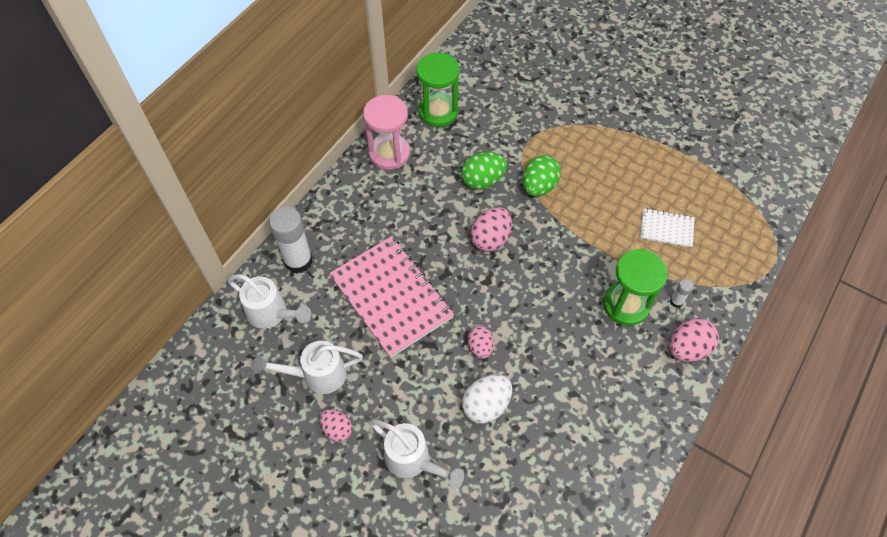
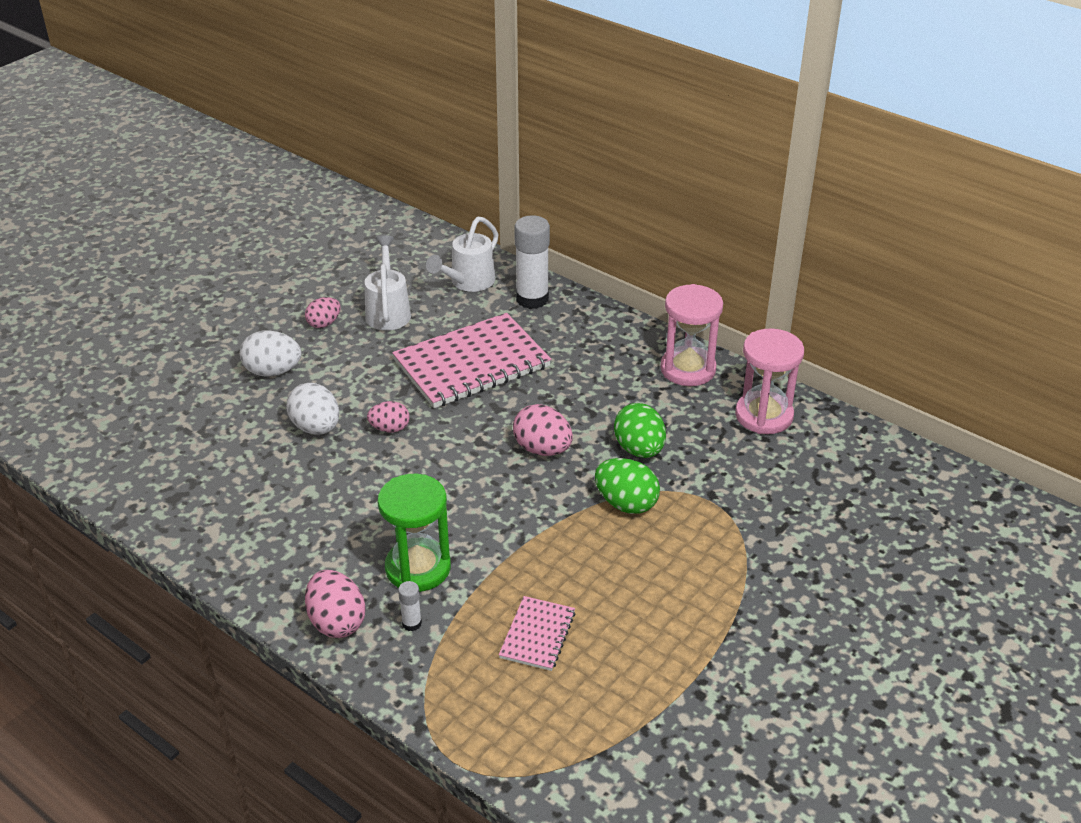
camera: 95 degrees right, 20 degrees down
(413, 460) = (273, 371): white watering can -> white egg
(438, 112) = (764, 416): green hourglass -> pink hourglass
(666, 229) = (537, 635): white notebook -> pink notebook

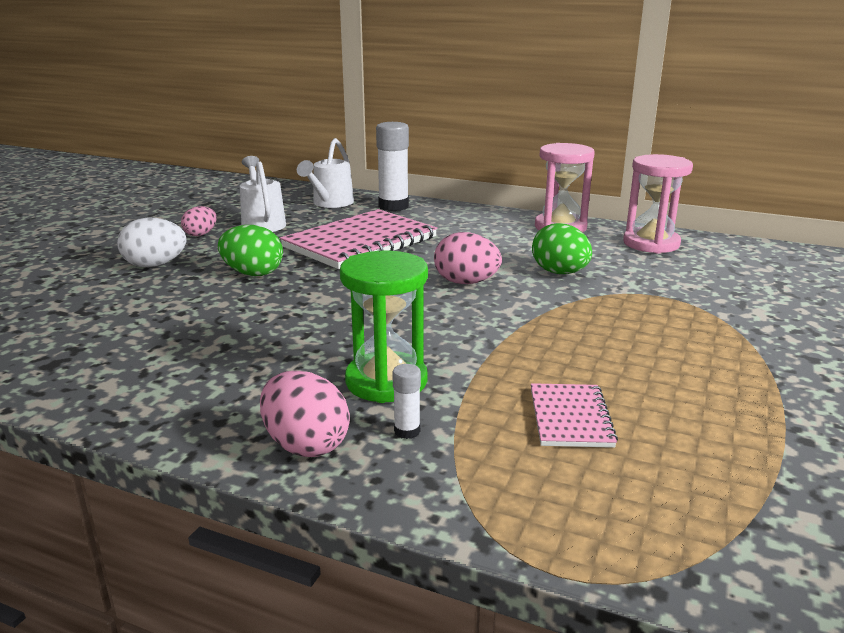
camera: 15 degrees left, 15 degrees down
(316, 428) = (216, 294): white egg -> none
(390, 428) = (298, 287): pink egg -> none
(626, 503) = (578, 306): green egg -> green egg (253, 273)

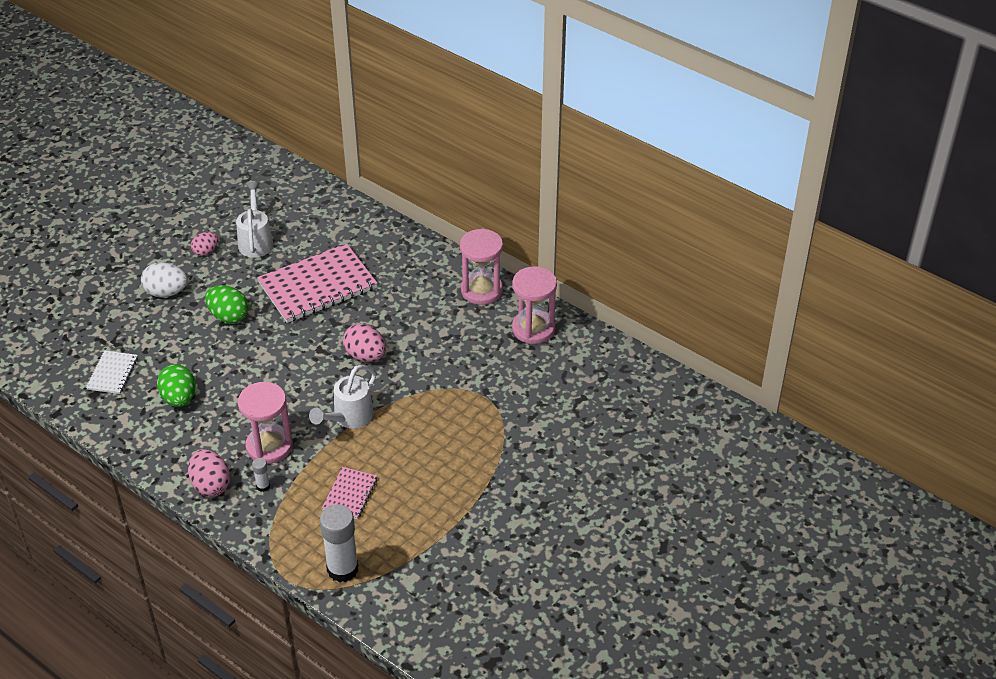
camera: 15 degrees right, 20 degrees up
(82, 340) = (112, 373): none -> white notebook
(330, 203) = (319, 215): white watering can -> white watering can (349, 418)
(386, 381) = (269, 446): green hourglass -> pink hourglass
(393, 206) = (368, 230): white glue stick -> white glue stick (342, 569)
(559, 273) = (437, 356): green egg -> green egg (179, 398)

